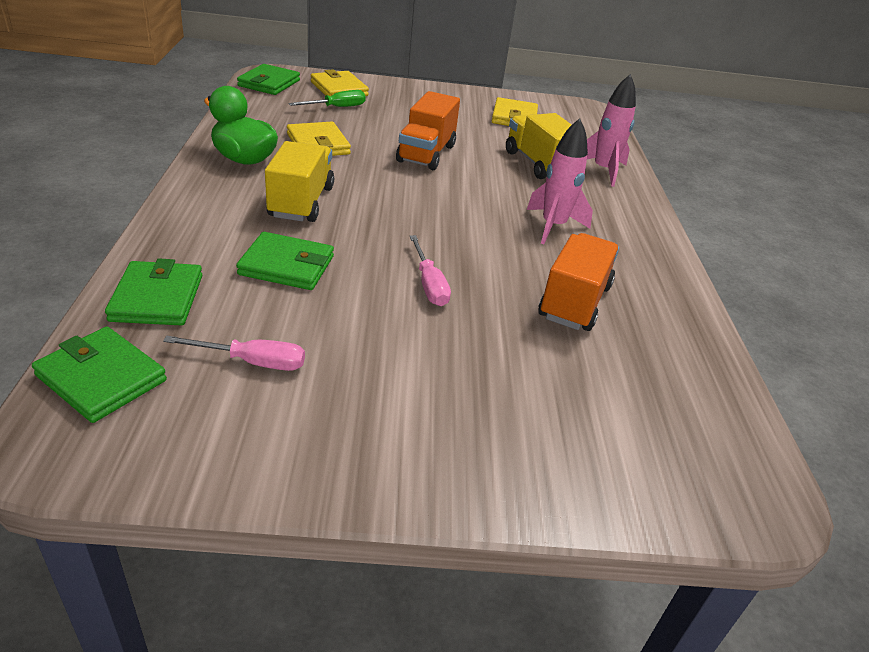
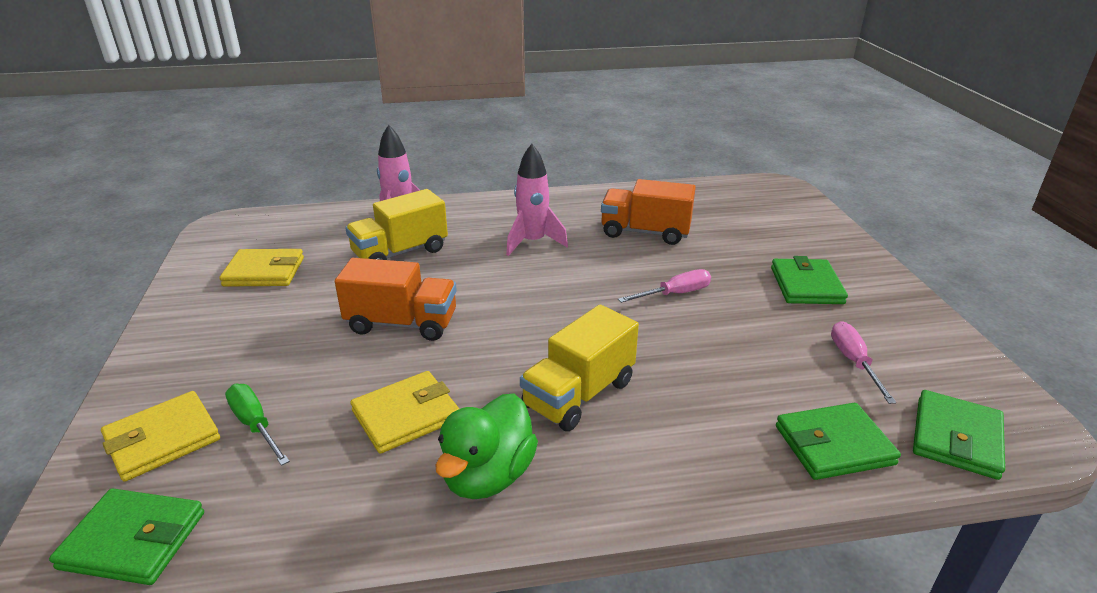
camera: 95 degrees left, 5 degrees down
(287, 265) = (711, 375): green wallet -> green wallet (806, 285)
(301, 202) = (579, 394): yellow truck -> yellow truck turned 45 degrees counterclockwise

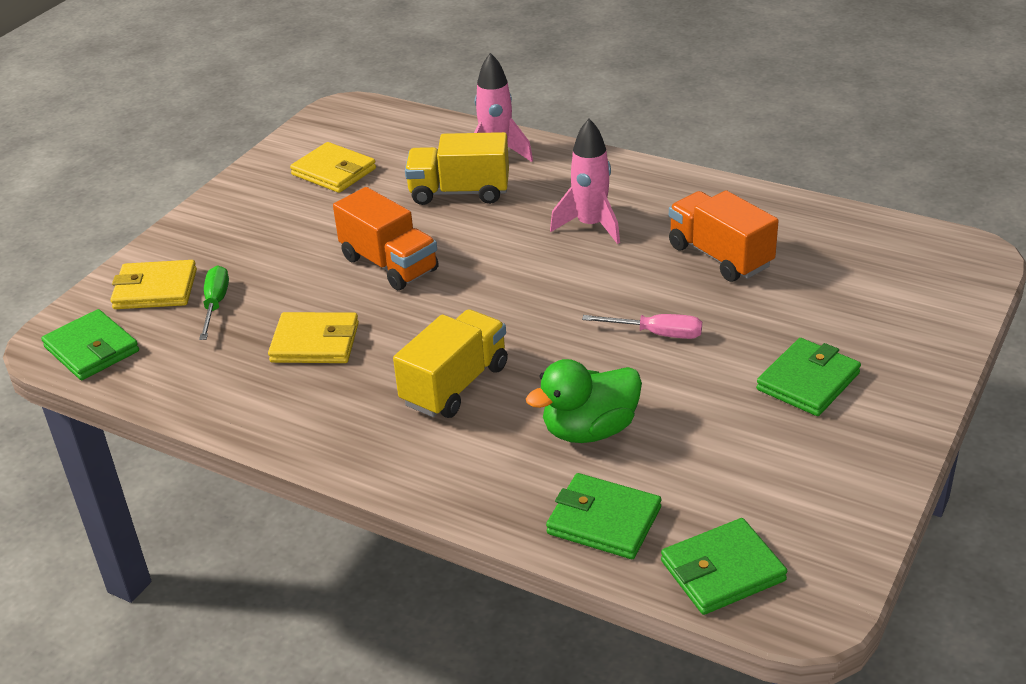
camera: 40 degrees right, 5 degrees up
(488, 476) = (322, 412): green duck -> green duck (589, 430)
(579, 394) = (455, 385): yellow truck -> yellow truck turned 135 degrees clockwise
(853, 362) = (734, 470): pink screwdriver -> none

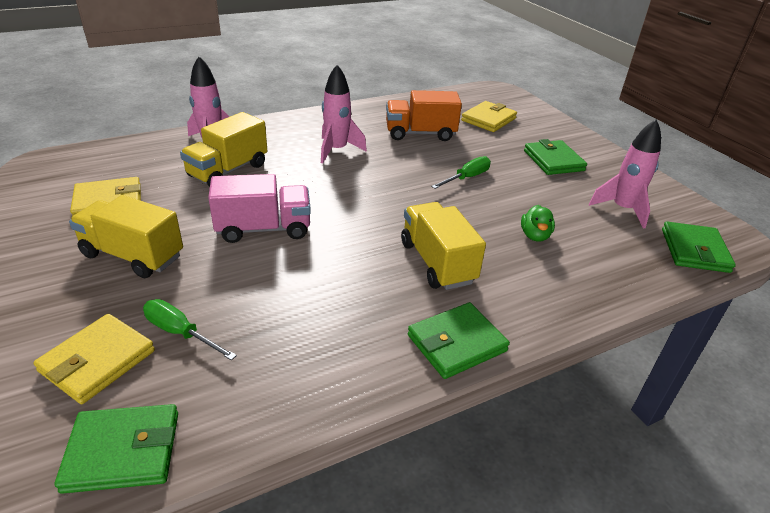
camera: 60 degrees left, 0 degrees up
(278, 228) = (132, 255): none -> yellow truck
(315, 343) = (310, 301): yellow wallet -> yellow wallet (488, 119)
(389, 264) = (264, 229): orange truck -> pink truck
(589, 430) = (535, 236): green duck -> green duck, size x0.58
(604, 521) = (625, 268): green wallet -> green wallet (456, 343)
(657, 334) = (467, 178): pink screwdriver -> green screwdriver
(750, 480) = (622, 209): none -> pink rocket

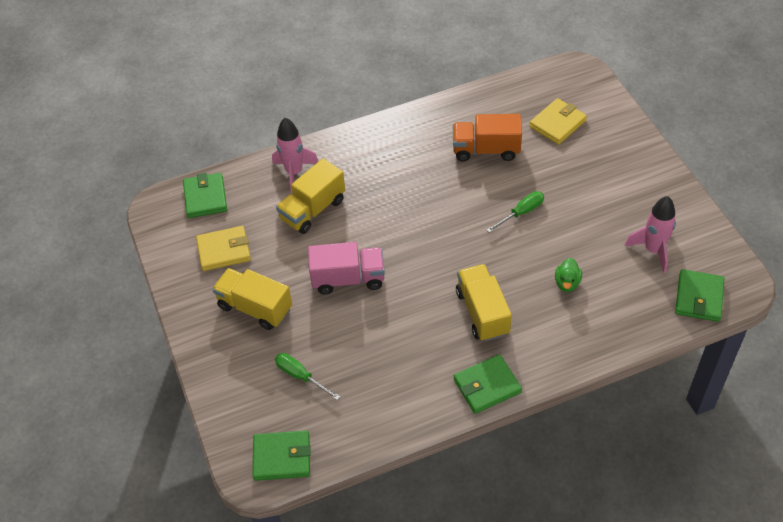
camera: 10 degrees right, 15 degrees up
(97, 361) = (253, 397): yellow wallet -> none
(337, 150) = (406, 178): pink rocket -> none
(553, 161) = (608, 186): green wallet -> green wallet (205, 197)

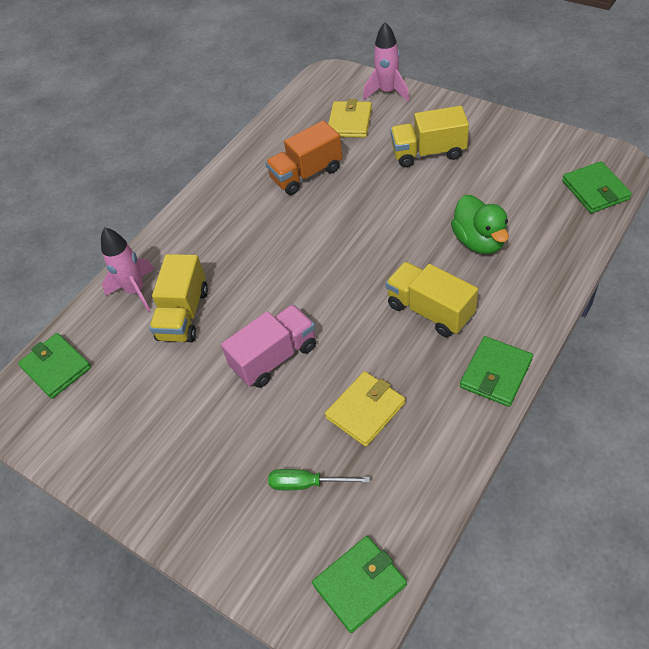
camera: 30 degrees left, 0 degrees up
(224, 250) = (118, 408): yellow wallet -> yellow wallet (365, 410)
(255, 308) = (200, 445): yellow truck -> yellow truck (428, 153)
(521, 213) = (385, 207): green screwdriver -> none
(567, 283) = (479, 241): green duck -> green duck, size x1.73
(653, 250) = (523, 175): pink rocket -> pink rocket (387, 92)

